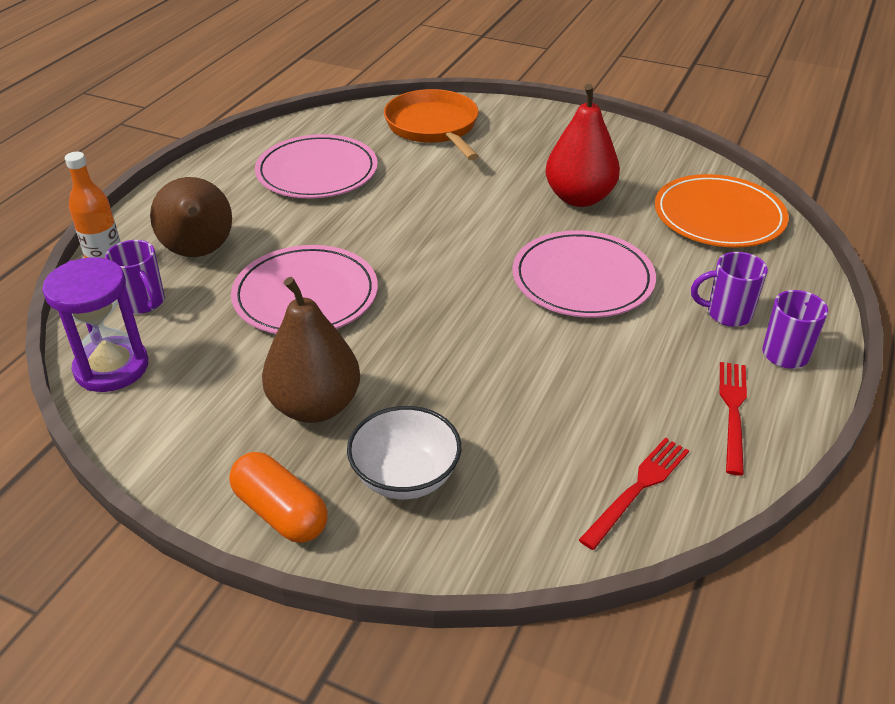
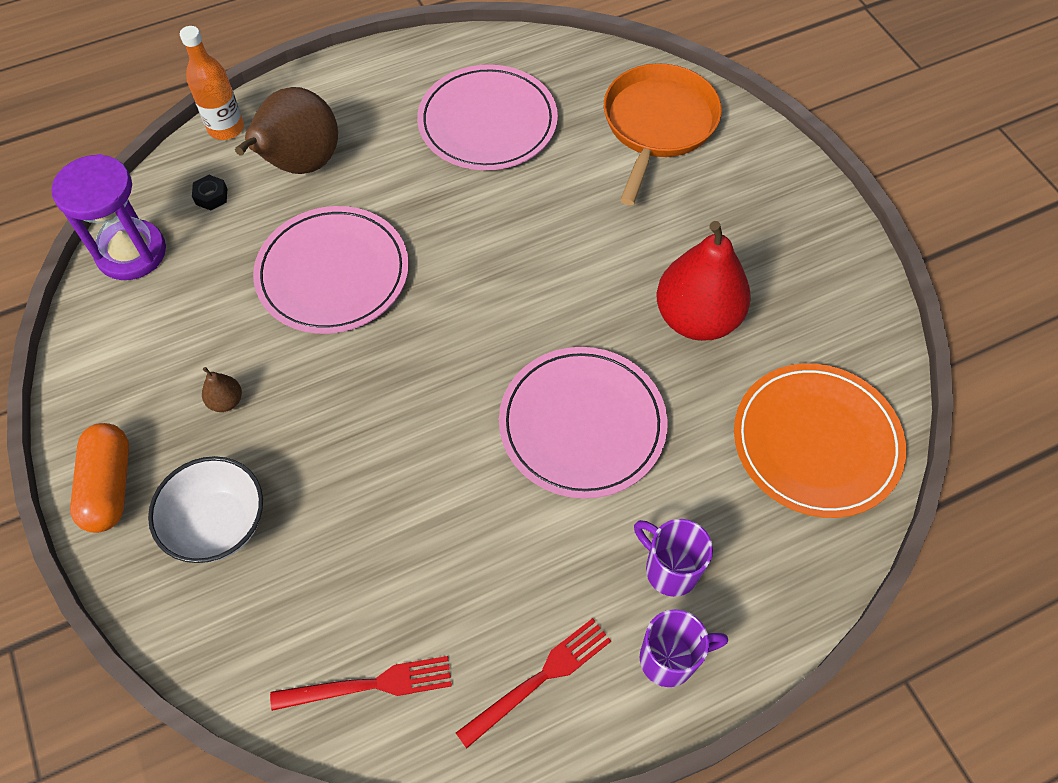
camera: 40 degrees right, 20 degrees up
(144, 303) = (211, 196): purple mug -> black nut
(315, 406) = (226, 401): brown pear -> brown pear, size x0.41

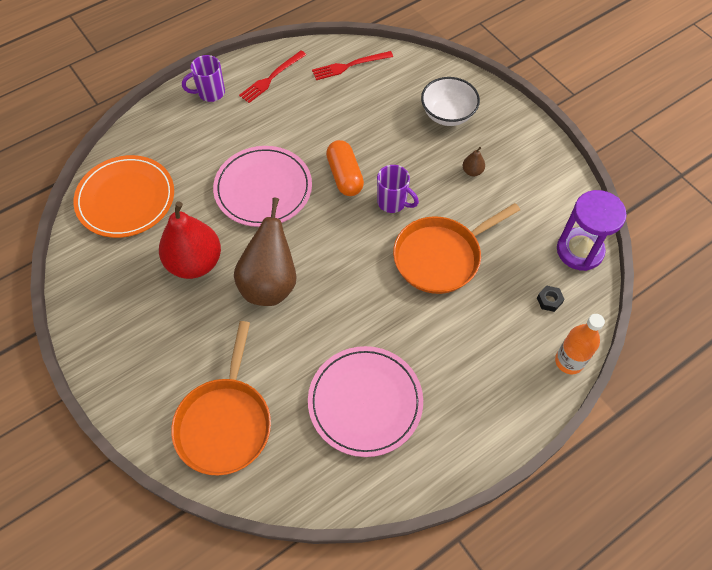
camera: 170 degrees right, 0 degrees up
(109, 486) = (513, 123): orange capsule -> orange capsule (344, 176)
(300, 165) = (497, 337): brown pear -> brown pear (270, 284)
(333, 273) = (440, 257): pink plate -> orange pan
(669, 569) = (211, 127): purple mug -> purple mug (393, 202)

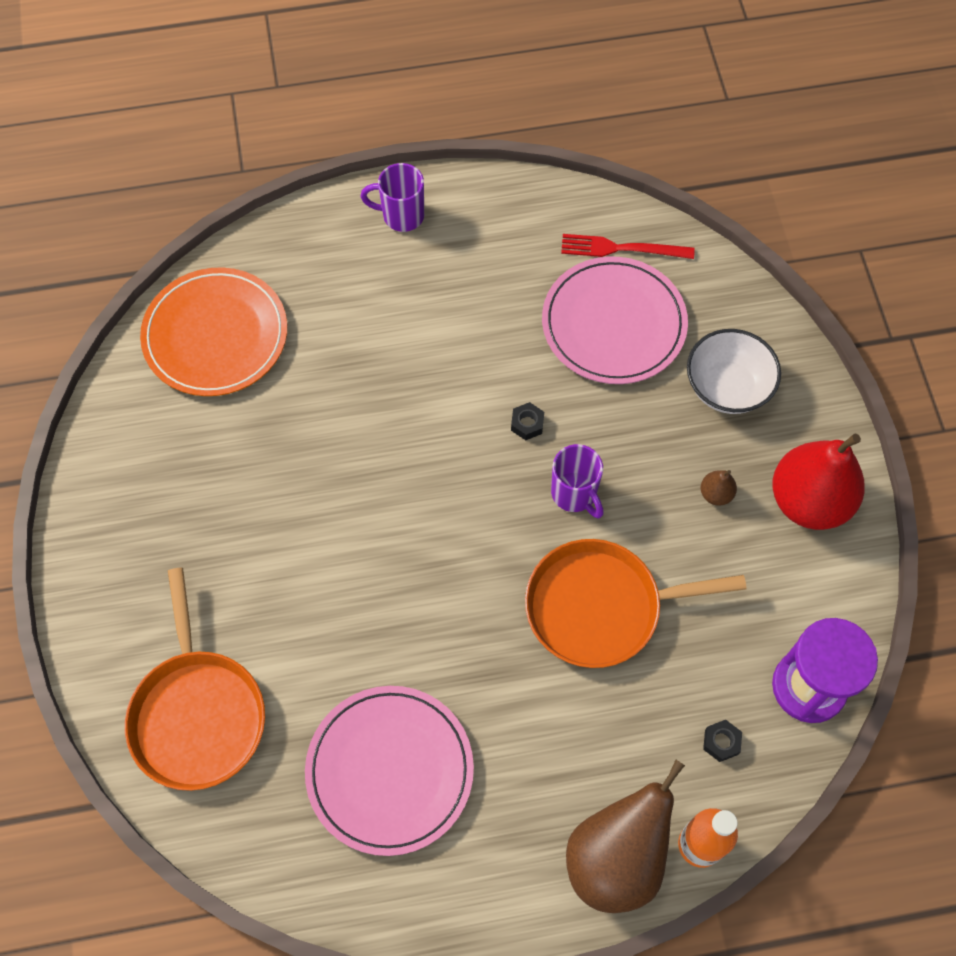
camera: 25 degrees right, 5 degrees up
(195, 263) = (262, 469): red pear -> red pear (809, 501)
(225, 423) = (197, 714): orange pan -> orange pan turned 45 degrees counterclockwise
(263, 189) = (404, 396): pink plate -> pink plate (613, 324)
(270, 284) = (346, 544): brown pear -> brown pear (616, 858)
(271, 78) = (498, 224): red fork -> none
(344, 176) = (527, 424): orange capsule -> black nut

